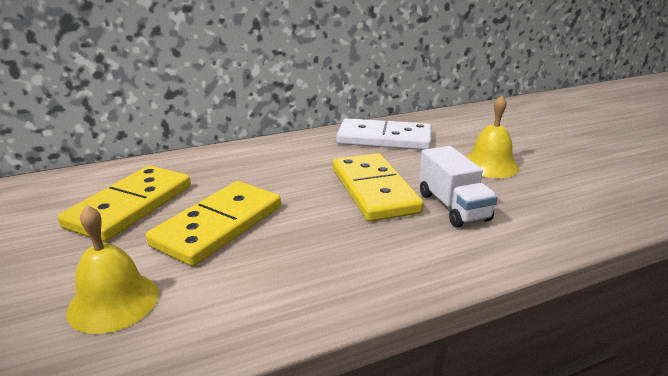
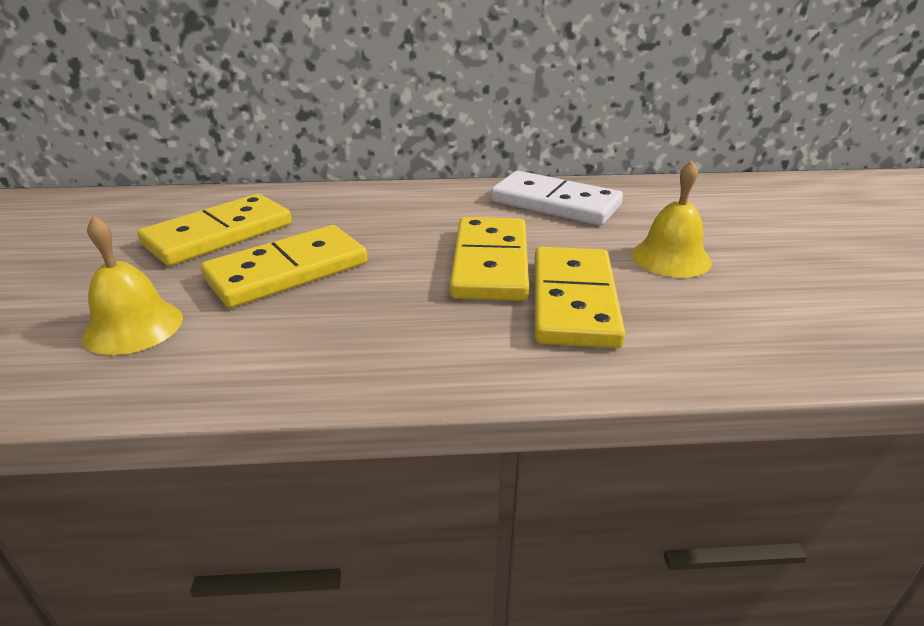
camera: 20 degrees right, 5 degrees up
(452, 207) = (573, 301): white truck -> yellow domino

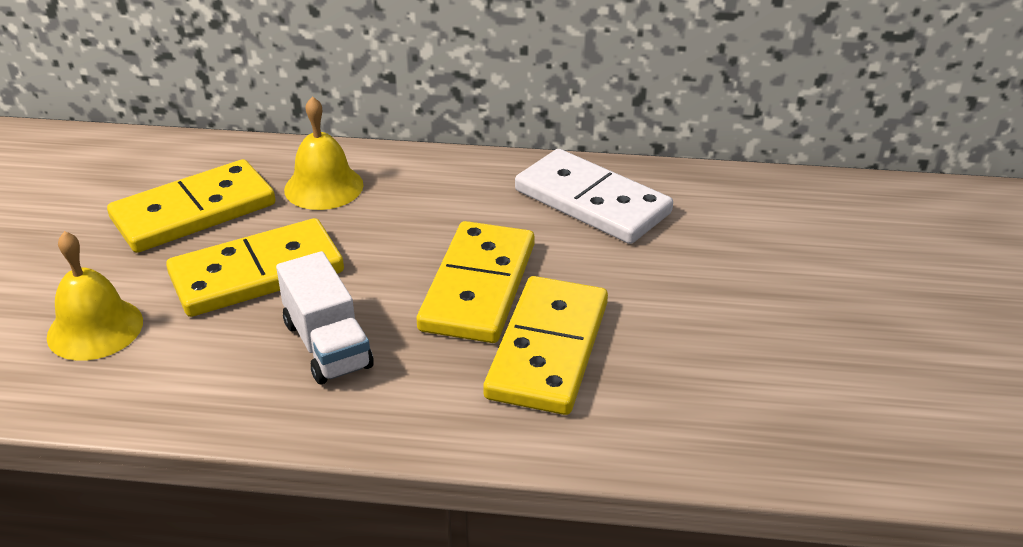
camera: 10 degrees right, 5 degrees up
(370, 317) = (327, 345): none -> white truck
(671, 258) = (688, 302): yellow bell -> yellow bell (324, 187)

